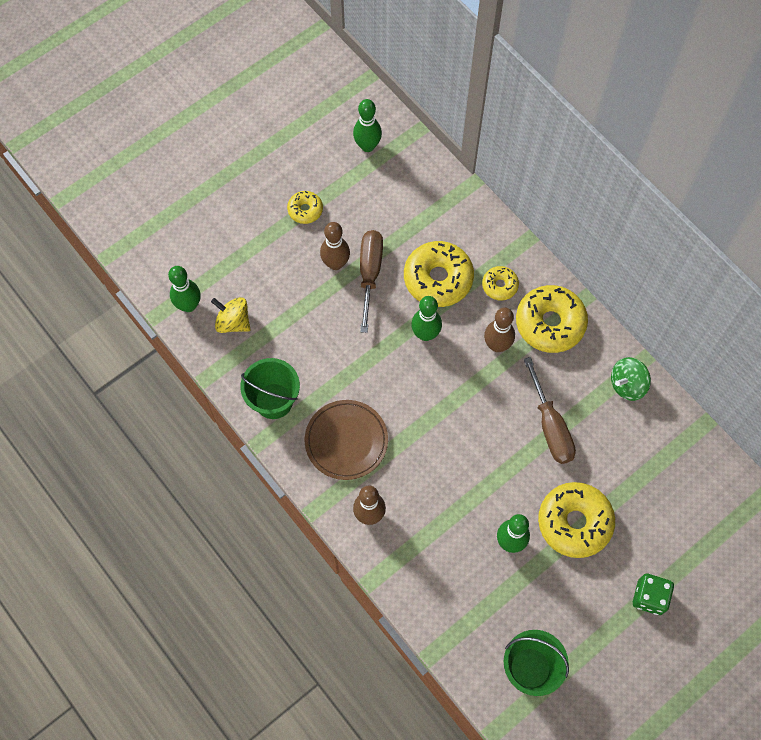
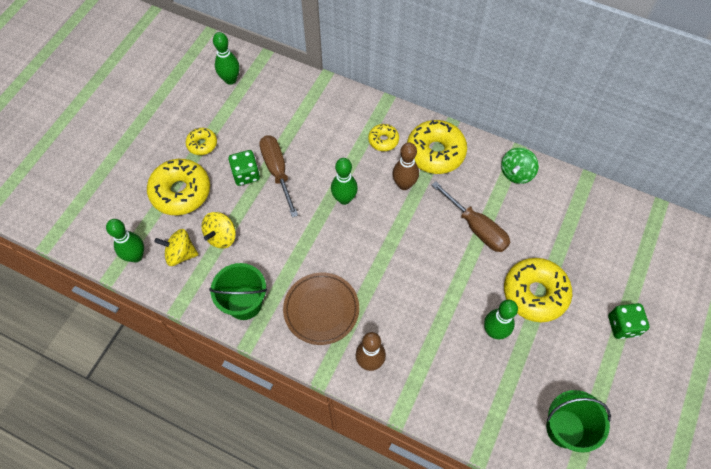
camera: 25 degrees left, 5 degrees down
(281, 321) = (221, 236): none -> yellow spinning top
(335, 263) = (246, 174): brown bowling pin -> green dice
(438, 279) = (333, 154): yellow donut -> yellow donut (181, 192)

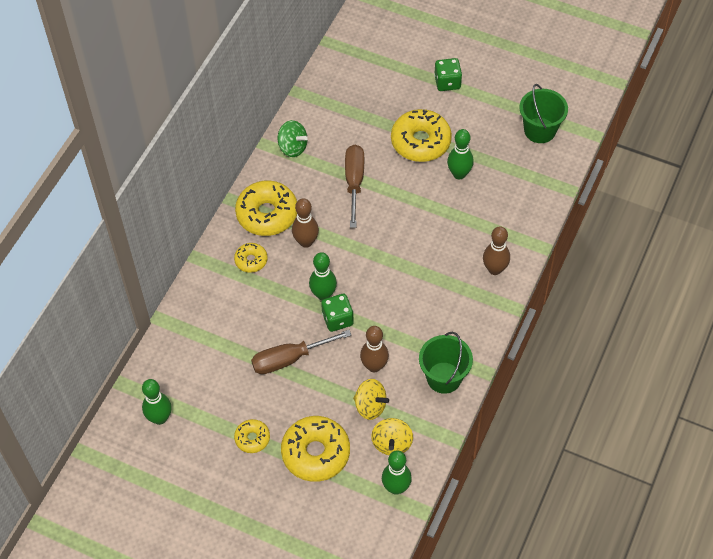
camera: 90 degrees left, 5 degrees down
(246, 174) = (293, 389): green dice -> green dice (337, 319)
(263, 241) = (374, 366): none -> brown bowling pin
(321, 309) = (446, 310): brown plate -> none
(476, 227) = (354, 183): brown screwdriver -> brown screwdriver turned 45 degrees counterclockwise

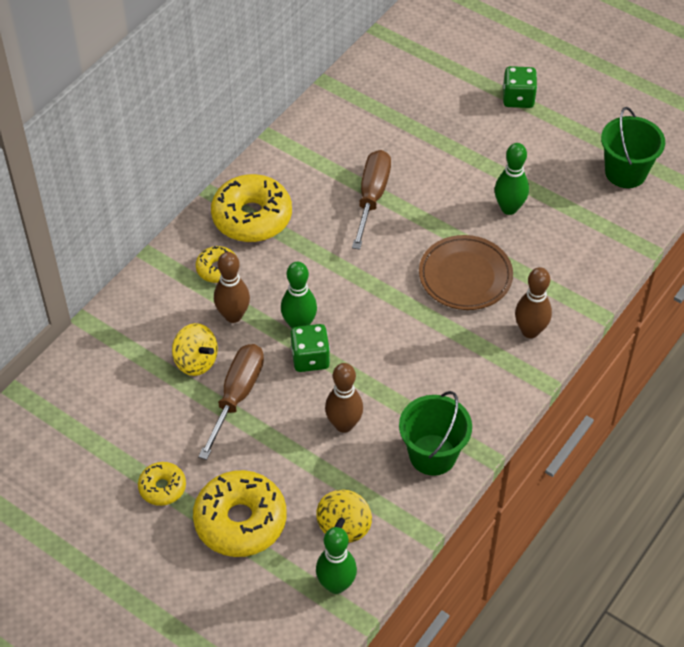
camera: 10 degrees right, 5 degrees down
(160, 418) = (51, 441): green bowling pin -> none
(290, 358) = (237, 396): brown screwdriver -> brown screwdriver turned 120 degrees clockwise
(293, 147) = (304, 144): green spinning top -> none
(306, 242) = (293, 258): brown bowling pin -> brown bowling pin (233, 315)
(370, 406) = (326, 474): yellow spinning top -> yellow spinning top (196, 361)
(420, 142) = (468, 162): yellow donut -> none
(438, 234) = (465, 276): none -> brown plate

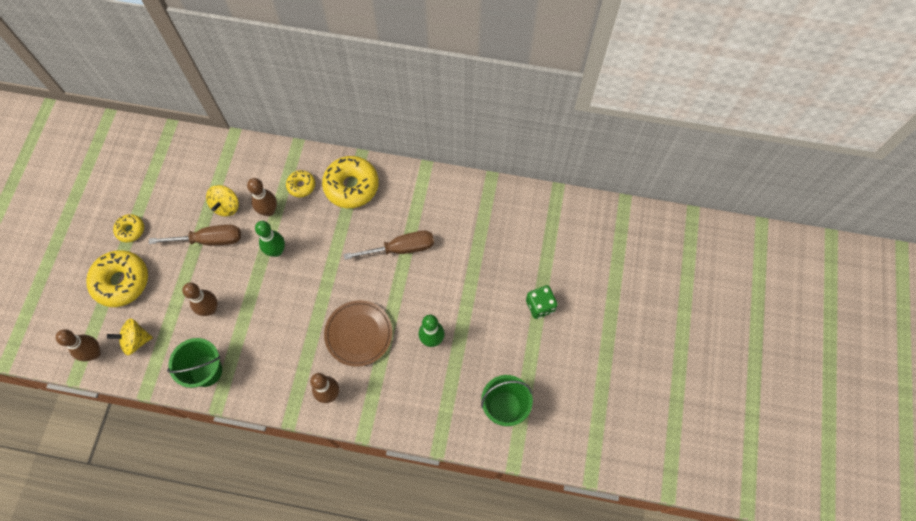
camera: 65 degrees right, 15 degrees up
(310, 358) = (253, 268): green dice -> none
(336, 585) = (94, 353): green bowling pin -> brown bowling pin

